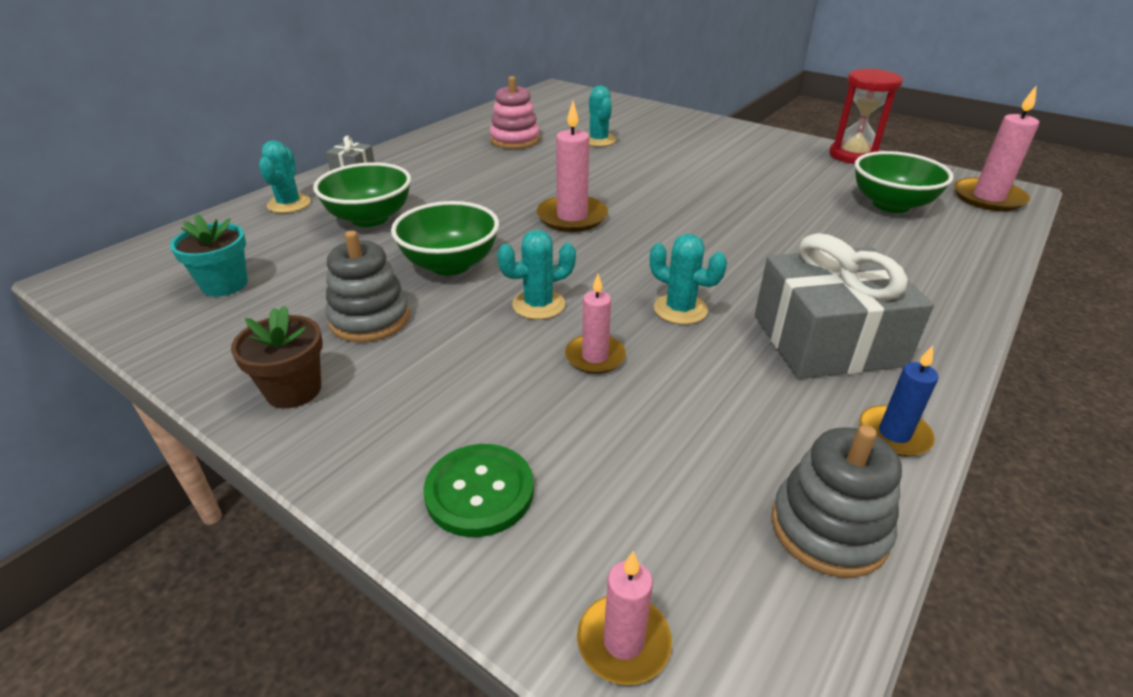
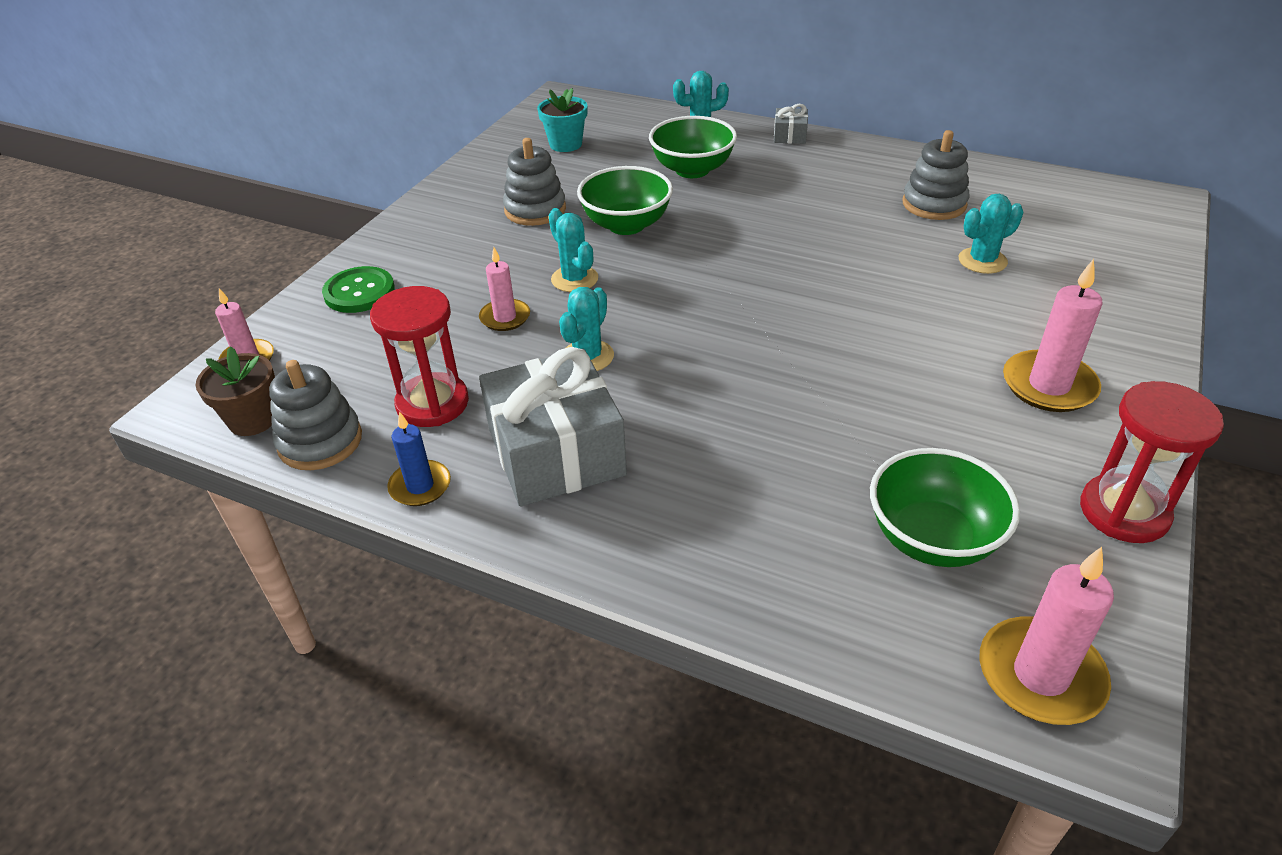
camera: 80 degrees right, 5 degrees up
(293, 390) = (449, 205): brown flower pot -> brown flower pot (253, 420)
(515, 140) = (934, 204): pink stacking toy -> grey stacking toy
(572, 217) = (749, 272): pink candle -> pink candle (1049, 385)
(751, 420) = (432, 403): none -> red hourglass

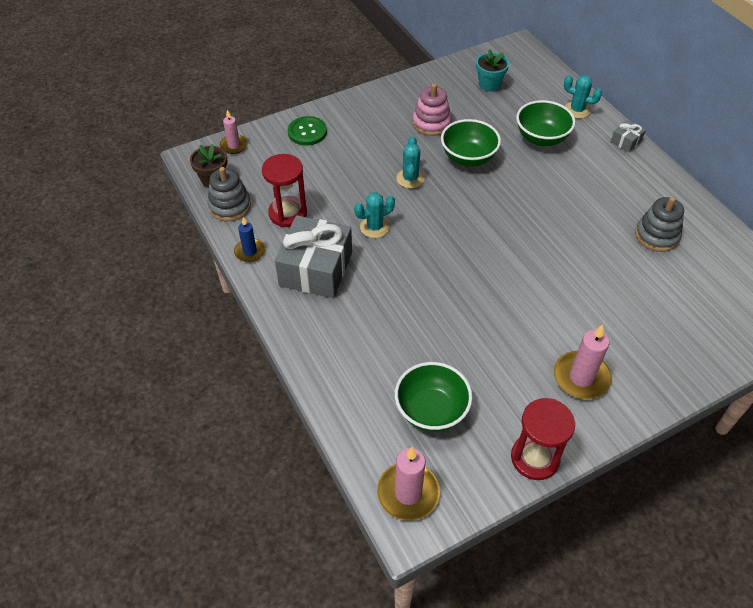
camera: 35 degrees right, 10 degrees up
(505, 317) = (358, 183): pink candle -> none
(535, 210) = (431, 123): grey stacking toy -> pink stacking toy
(982, 261) = (638, 287): turquoise cactus -> none

